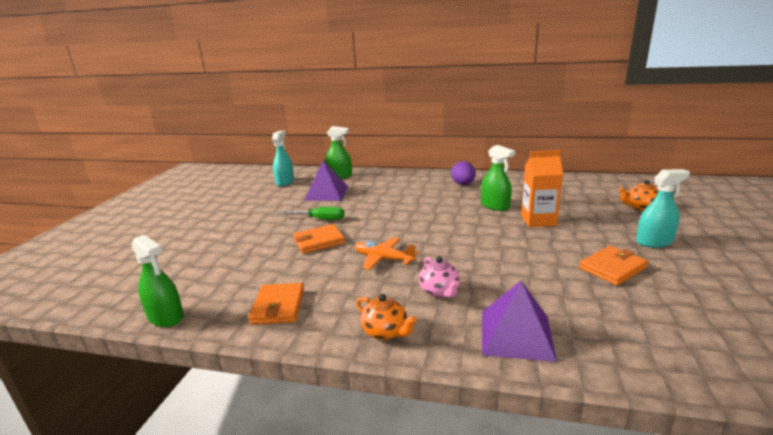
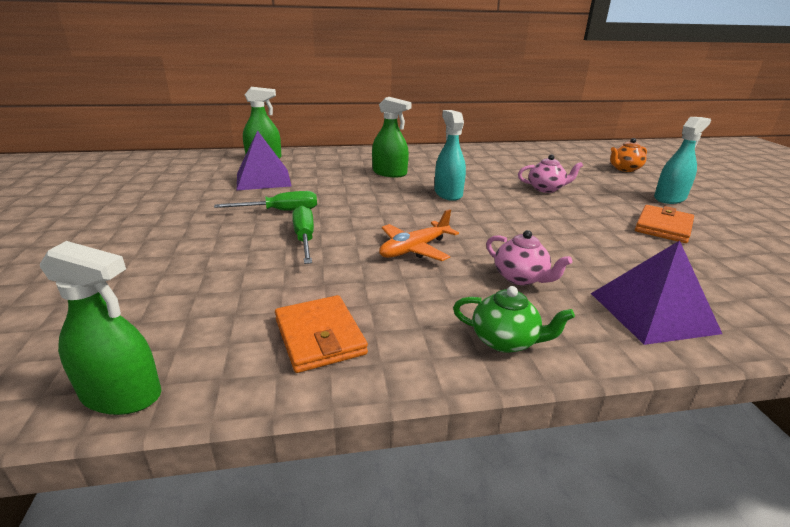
camera: 25 degrees left, 5 degrees up
(285, 182) = (187, 169): turquoise spray bottle -> turquoise spray bottle (448, 193)
(319, 241) = (304, 239): orange wallet -> green screwdriver
(383, 259) = (414, 249): orange plane -> orange plane turned 45 degrees counterclockwise
(385, 332) = (505, 341): orange teapot -> green teapot
(463, 184) = (430, 159): purple egg -> none
(495, 206) = (487, 178): green spray bottle -> green spray bottle (389, 173)
(538, 220) = (546, 189): orange carton -> pink teapot

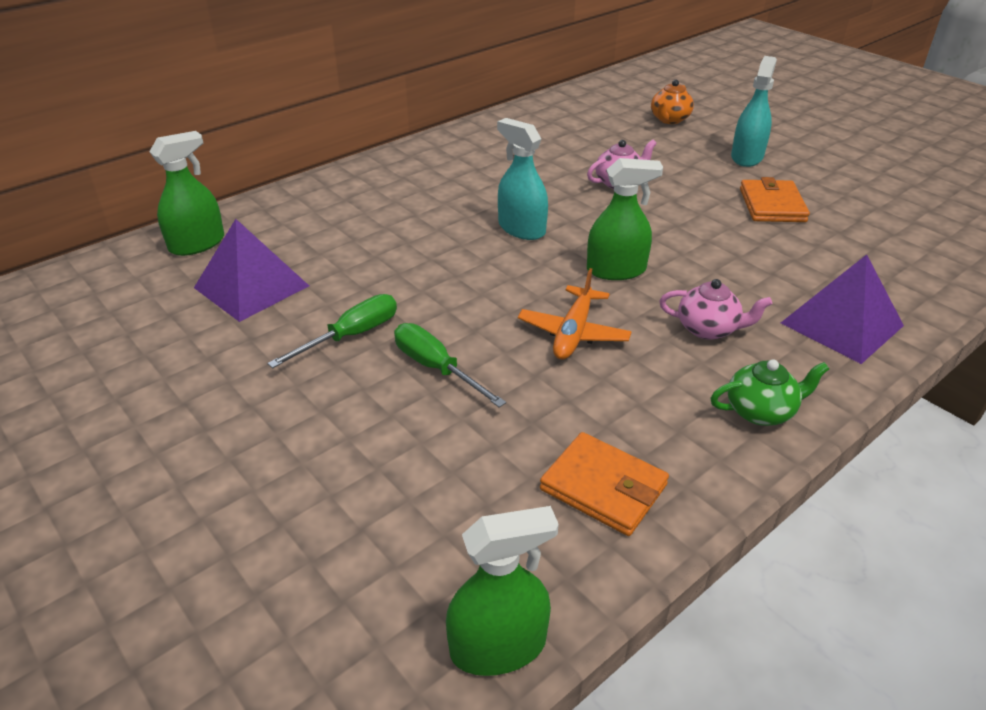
camera: 30 degrees left, 10 degrees up
(389, 173) = (413, 215): green spray bottle -> green spray bottle (616, 270)

